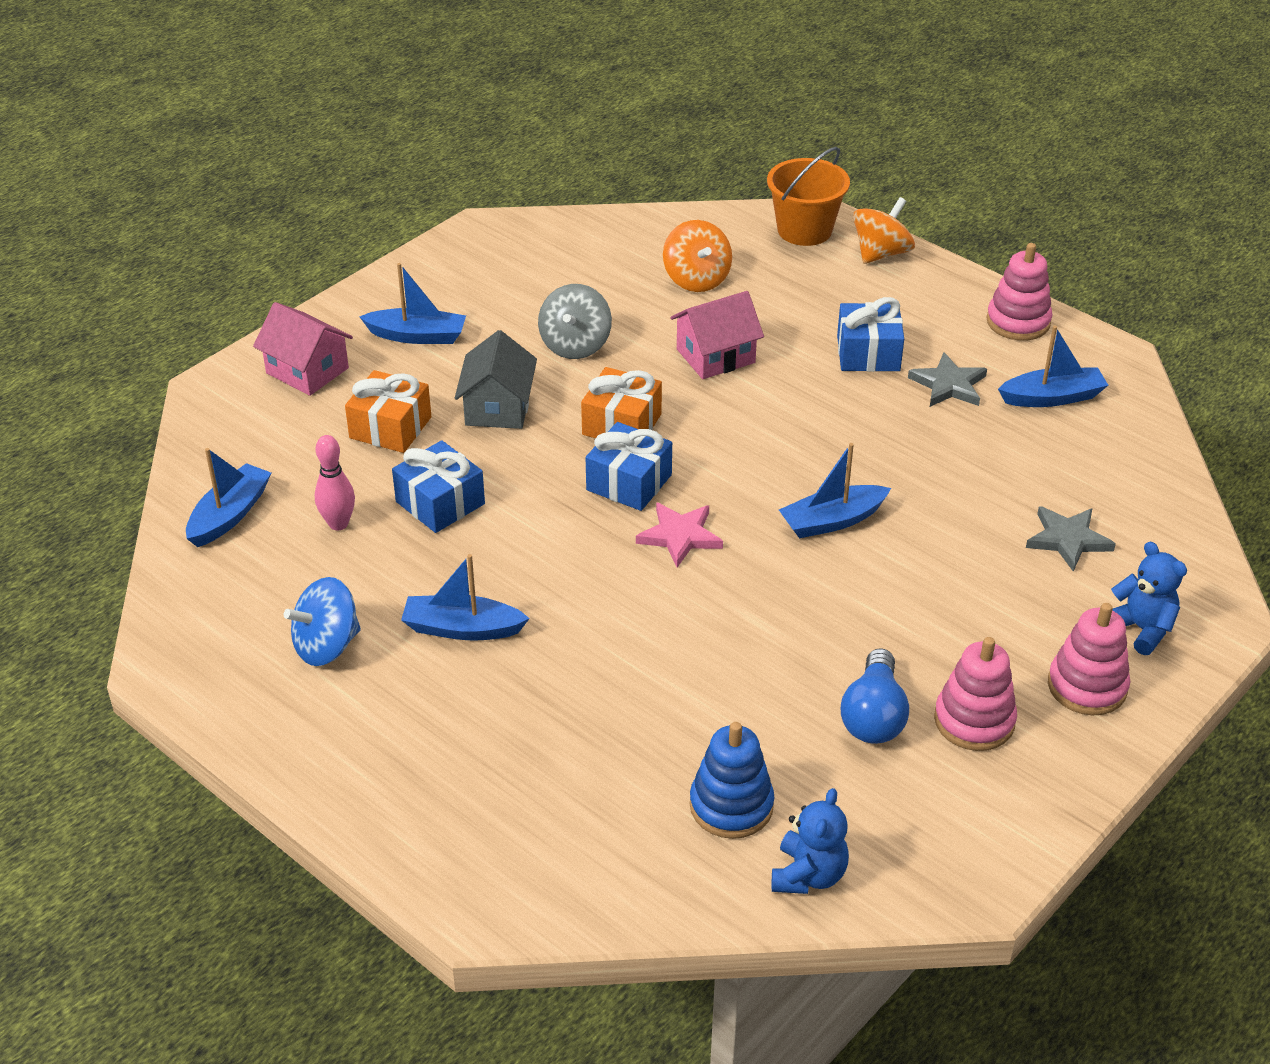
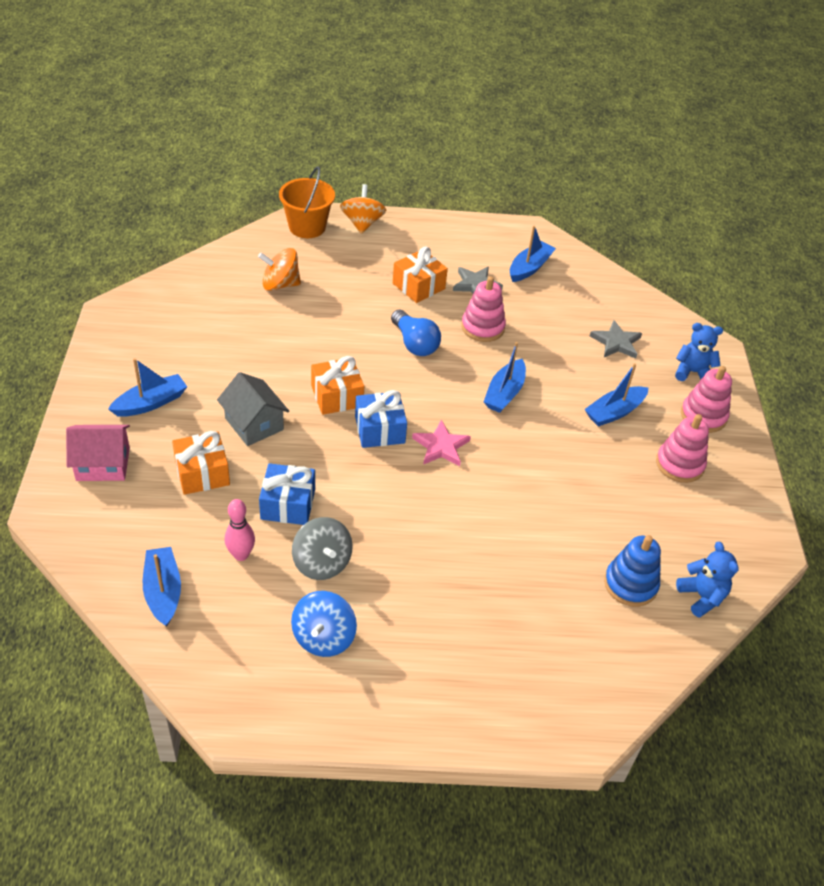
camera: 45 degrees left, 5 degrees up
(462, 628) = (388, 575): blue boat -> blue boat (614, 412)
(575, 345) = (256, 360): grey spinning top -> grey spinning top (322, 563)
(696, 279) = (280, 284): orange spinning top -> orange spinning top turned 150 degrees clockwise
(715, 356) = (342, 327): pink house -> none
(868, 353) = (418, 286): blue gift -> orange gift
(873, 716) = (637, 490): blue light bulb -> blue light bulb (414, 343)
(1018, 322) = (470, 232): pink stacking toy -> pink stacking toy (482, 327)

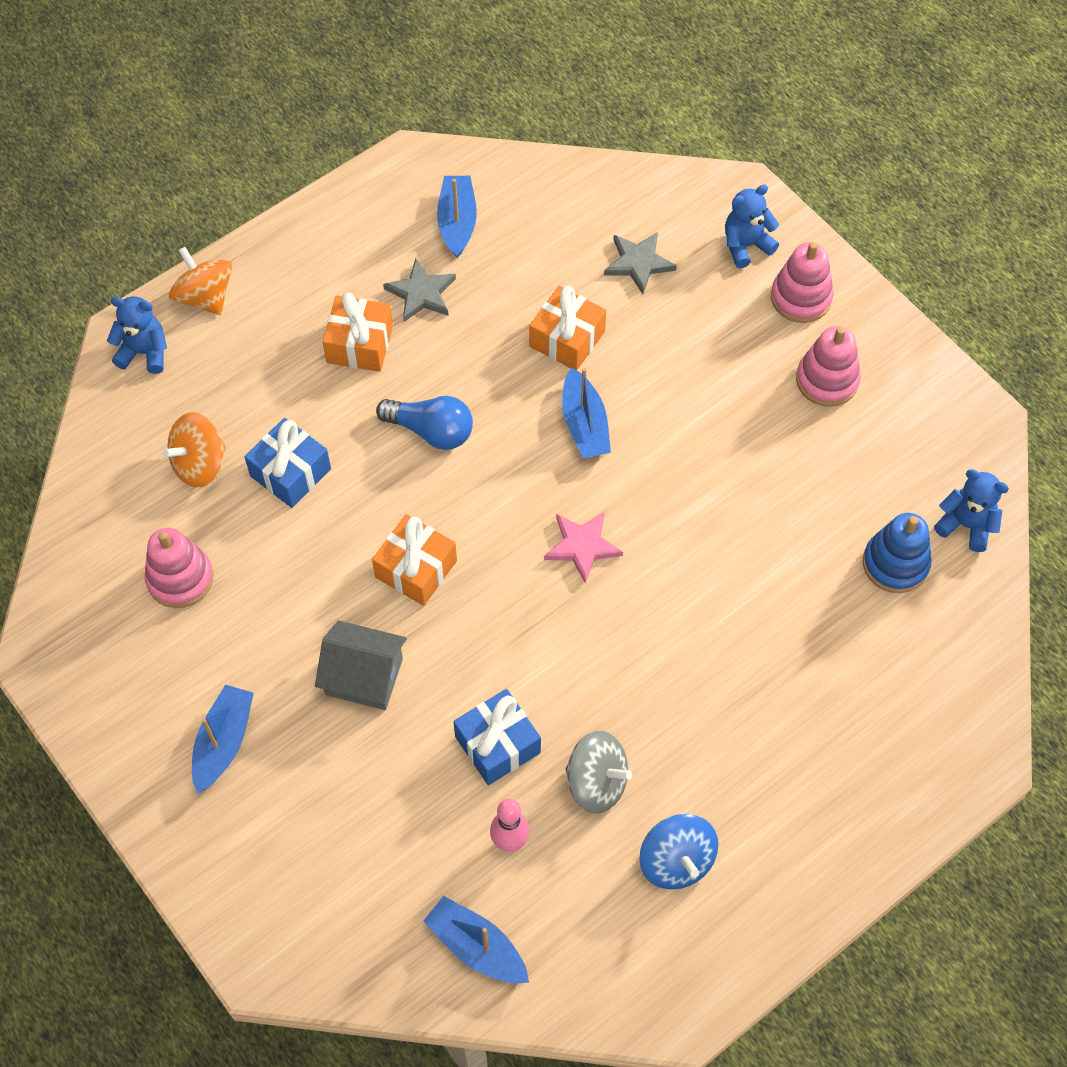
camera: 35 degrees left, 15 degrees up
(103, 464) = (256, 860): pink house -> none
(202, 473) = (372, 781): orange gift -> orange gift (567, 339)
(307, 227) = (144, 352): orange bucket -> blue teddy bear
(379, 430) = (501, 576): blue gift -> blue gift (290, 472)
(482, 327) = (483, 350): pink stacking toy -> pink stacking toy (180, 578)
(614, 412) = (713, 362): blue boat -> none

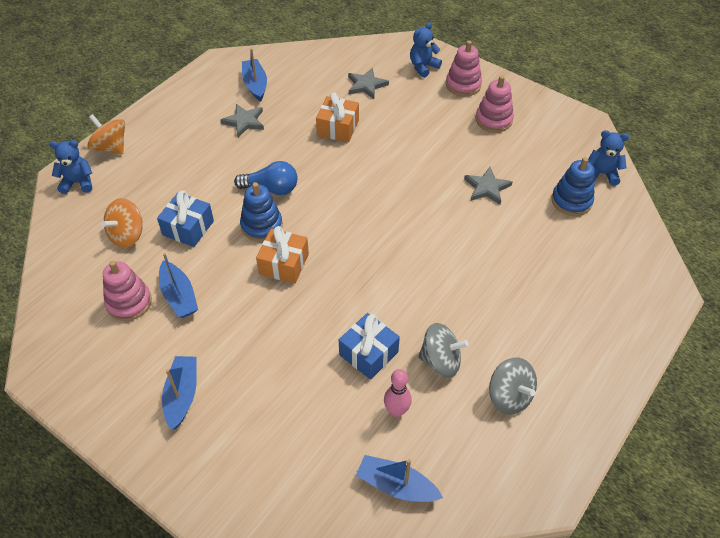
camera: 15 degrees left, 10 degrees down
(360, 344) = (214, 153): orange gift -> none
(364, 676) = (268, 333): grey house -> none
(400, 494) = (261, 225): none -> blue stacking toy
(582, 546) = (384, 230): pink star -> none
(584, 425) = (363, 167): blue boat -> blue boat (179, 296)
(676, 861) = (509, 396): blue spinning top -> grey spinning top
(768, 508) = (487, 188): none -> grey star

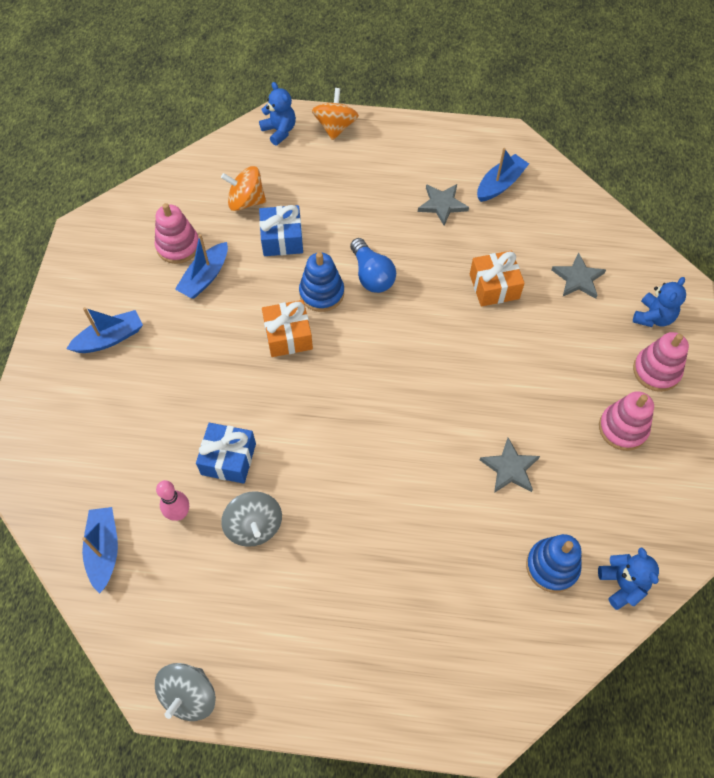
camera: 60 degrees right, 10 degrees up
(423, 67) = (653, 317): blue teddy bear -> blue teddy bear turned 105 degrees clockwise
(509, 396) = (247, 609): grey spinning top -> grey spinning top (189, 695)

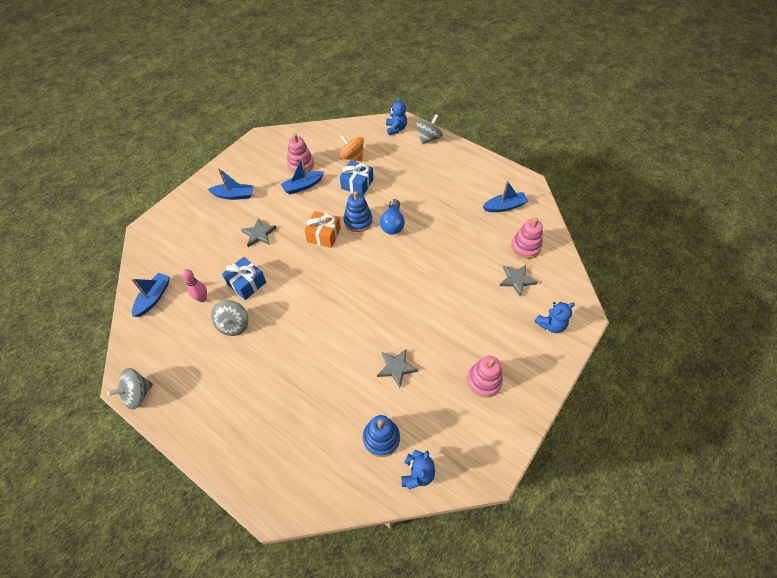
camera: 30 degrees right, 5 degrees down
(335, 127) = (428, 138): orange spinning top -> grey spinning top
(442, 205) = (461, 203): grey star -> grey star (259, 234)
(494, 286) = (460, 261): orange gift -> none
(656, 371) = (530, 358): pink stacking toy -> pink stacking toy (525, 247)

